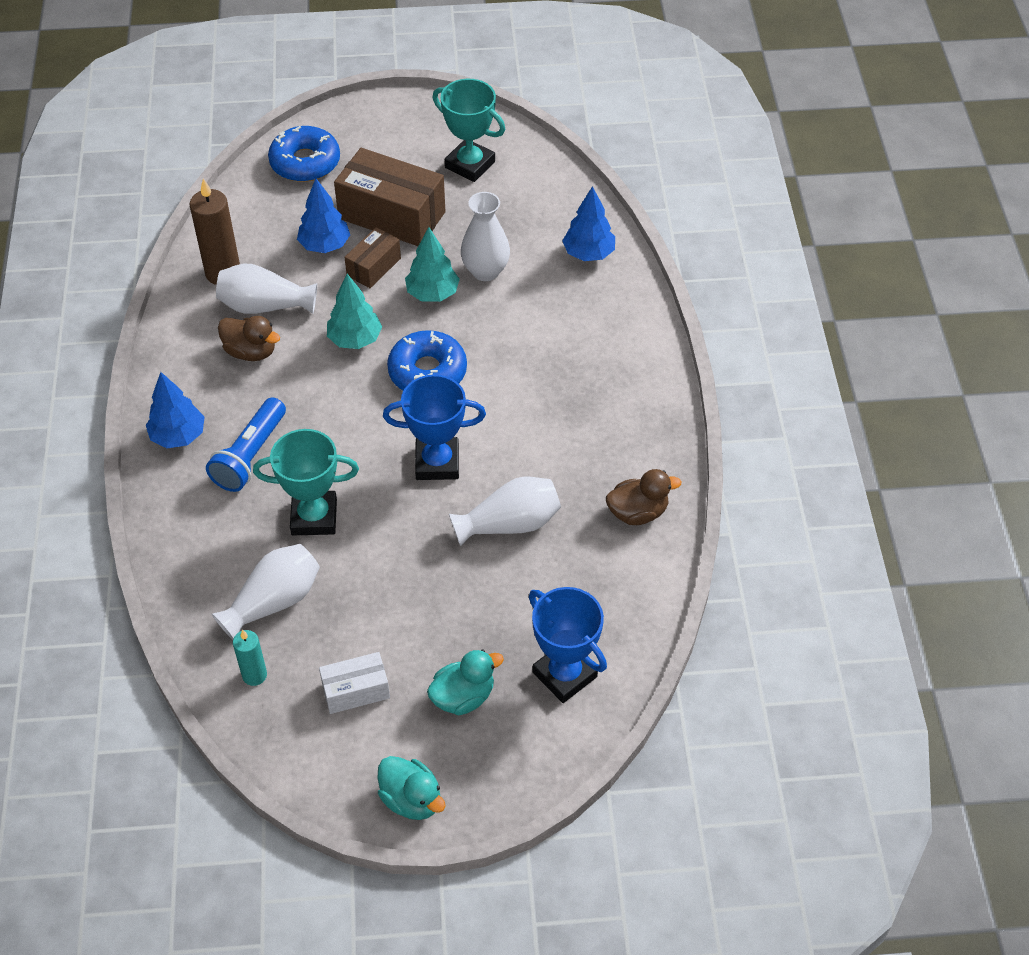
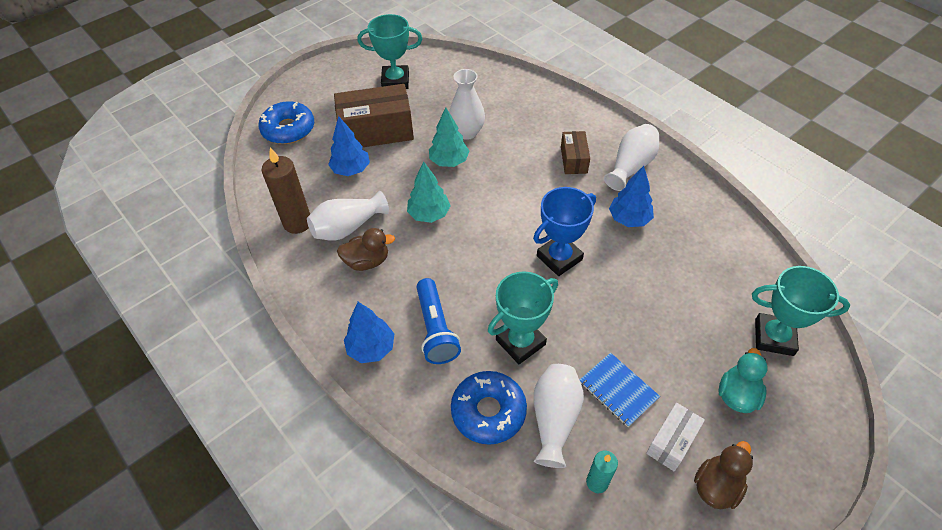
camera: 35 degrees left, 0 degrees up
(357, 617) = (618, 390): none -> blue notebook
(373, 267) = (396, 166): brown box -> brown box (573, 160)
(411, 799) = (787, 491): turquoise duck -> none
(427, 372) = (494, 207): blue donut -> blue donut (488, 411)
(509, 524) = (641, 267): white vase -> white vase (631, 166)
(564, 674) = (774, 337): blue trophy -> turquoise trophy
(588, 254) = (515, 93): blue tree -> blue tree (629, 219)
(638, 512) = (700, 215): brown duck -> brown duck (716, 486)

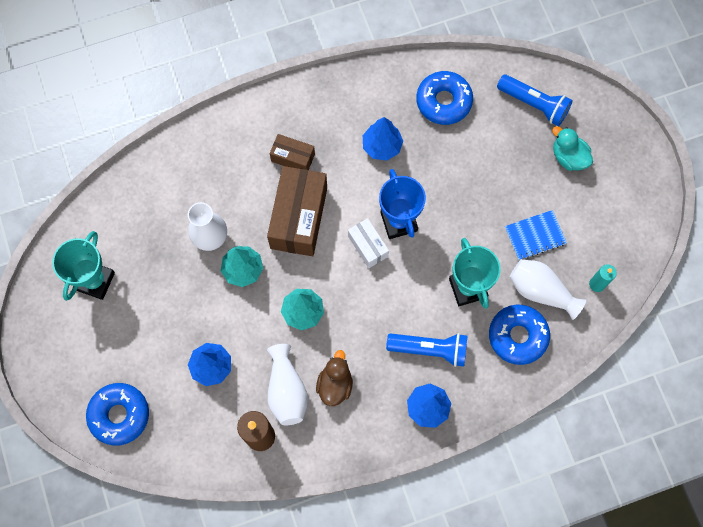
camera: 70 degrees left, 20 degrees up
(376, 131) = (166, 325): brown box -> brown box (299, 218)
(631, 166) = (323, 113): white vase -> none
(672, 442) = (586, 220): white box -> white box (368, 246)
(713, 253) = (443, 101): none -> blue donut
(716, 486) = (626, 209): brown duck -> none
(774, 337) = (534, 104): turquoise trophy -> blue flashlight

